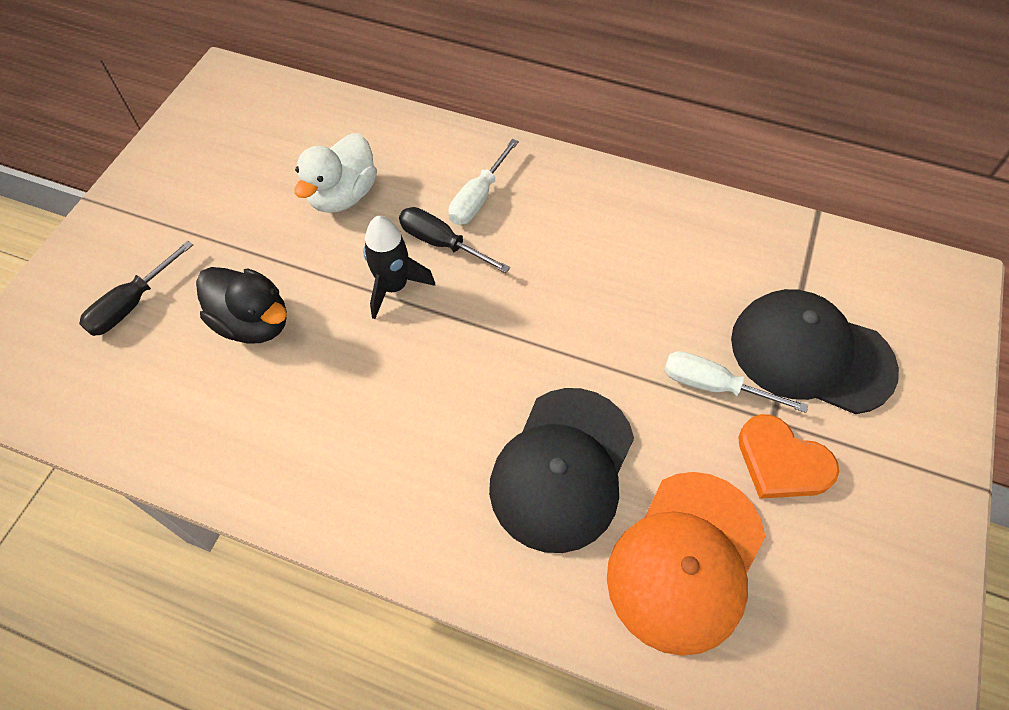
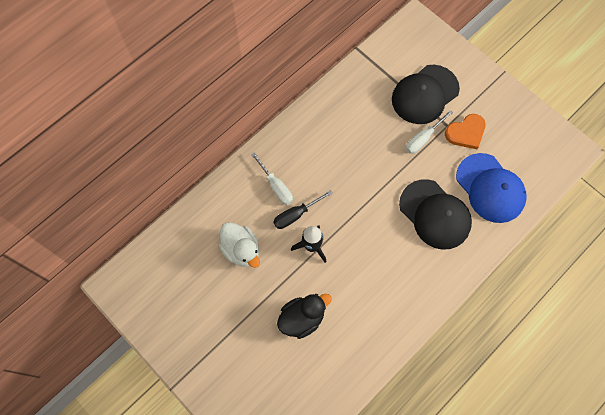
camera: 65 degrees left, 10 degrees up
(132, 304) = (262, 375): black screwdriver -> none
(686, 560) = (490, 188): orange cap -> blue cap

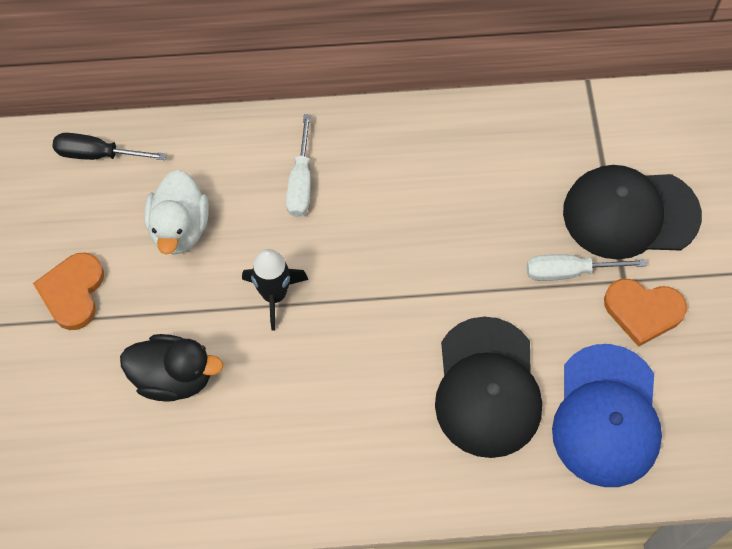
camera: 40 degrees right, 5 degrees down
(220, 318) = (73, 292): none -> orange heart
(296, 215) = (292, 238): black screwdriver -> black screwdriver (98, 154)

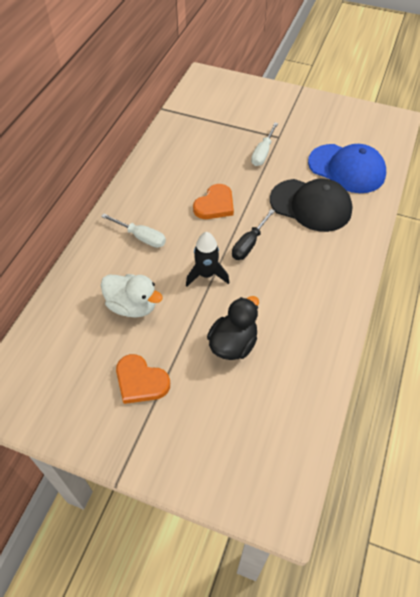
camera: 65 degrees left, 10 degrees down
(98, 154) = (48, 332): black screwdriver -> black screwdriver (249, 244)
(630, 213) = (244, 122): black cap -> none
(643, 311) = (298, 137): orange heart -> orange heart (215, 205)

